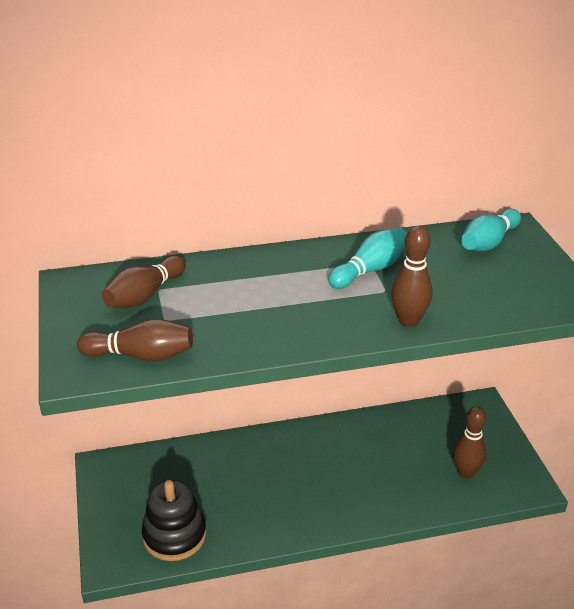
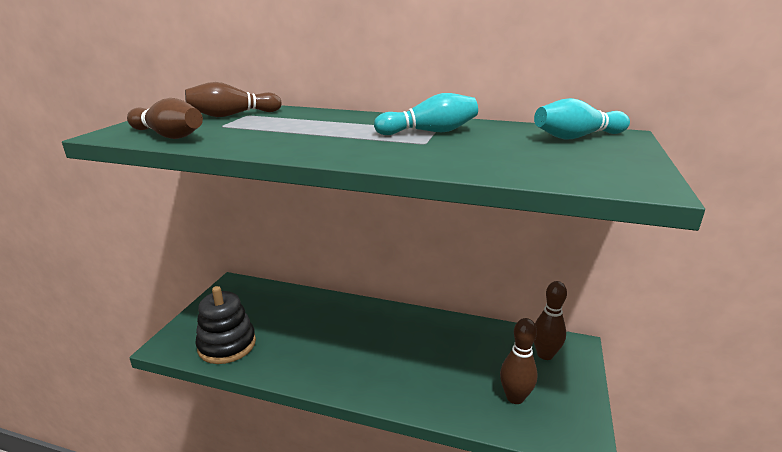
camera: 30 degrees right, 10 degrees down
(408, 320) = (418, 160): brown bowling pin -> brown bowling pin (545, 354)

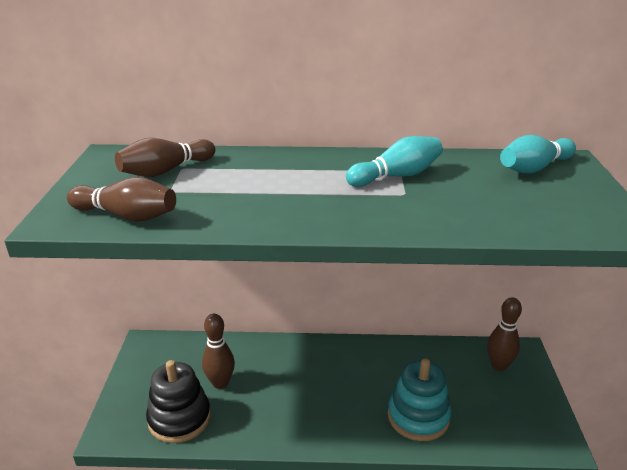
camera: 15 degrees left, 5 degrees up
(441, 385) = (418, 417): none -> turquoise stacking toy
(515, 397) = (488, 415): brown bowling pin -> brown bowling pin (220, 383)

